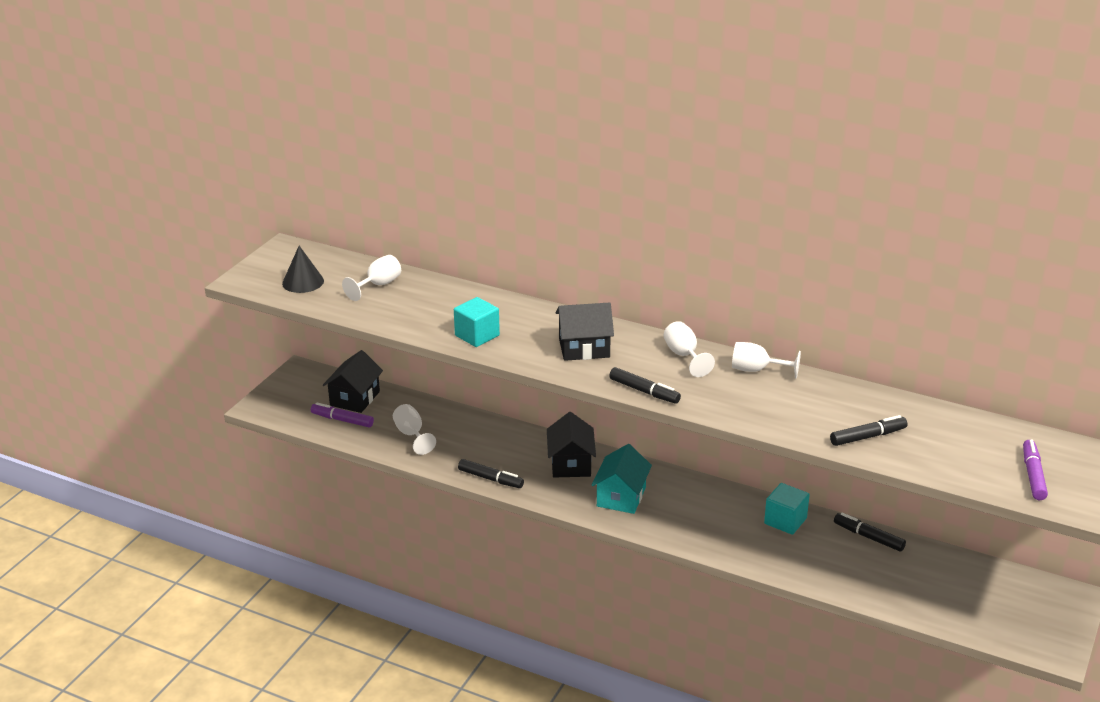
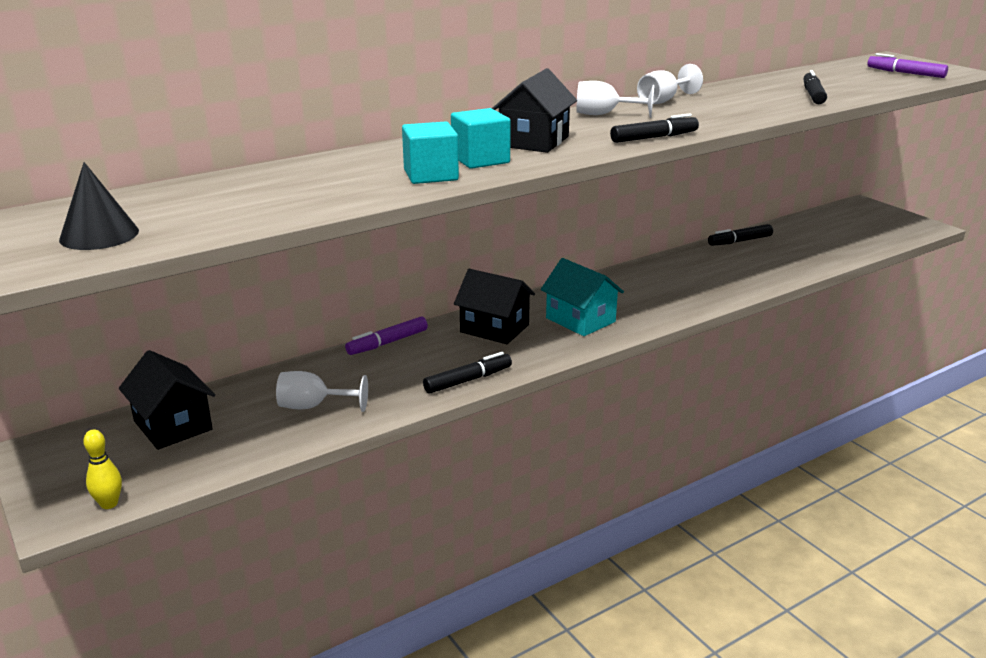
camera: 60 degrees left, 5 degrees down
(277, 416) = (109, 504): none -> yellow bowling pin
(342, 420) = (206, 449): purple marker -> purple marker (387, 343)
(378, 285) = (209, 196): white goblet -> none
(785, 521) = (690, 263): turquoise cube -> turquoise cube (480, 160)

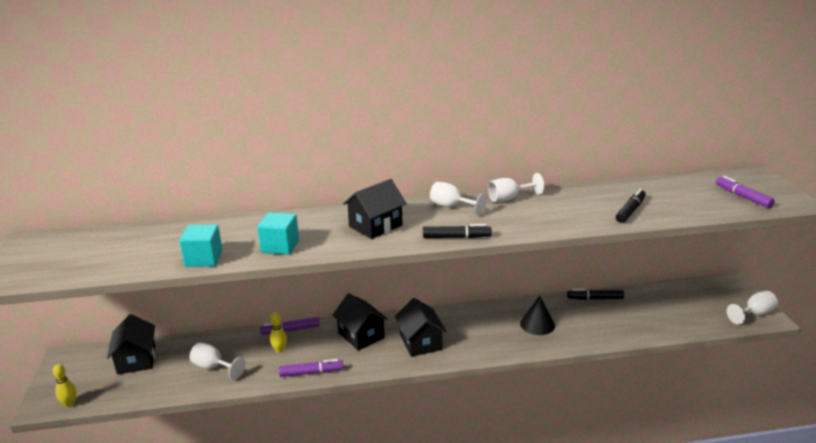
camera: 25 degrees right, 0 degrees up
(99, 235) = (70, 261): black cone -> black cone (537, 324)
(395, 366) = (279, 350): none -> yellow bowling pin
(468, 380) = (311, 372): black marker -> purple marker
(480, 160) = (323, 238): turquoise cube -> turquoise cube (204, 259)
(580, 320) = (420, 342): turquoise house -> black house
(912, 226) = (754, 314): none -> white goblet

